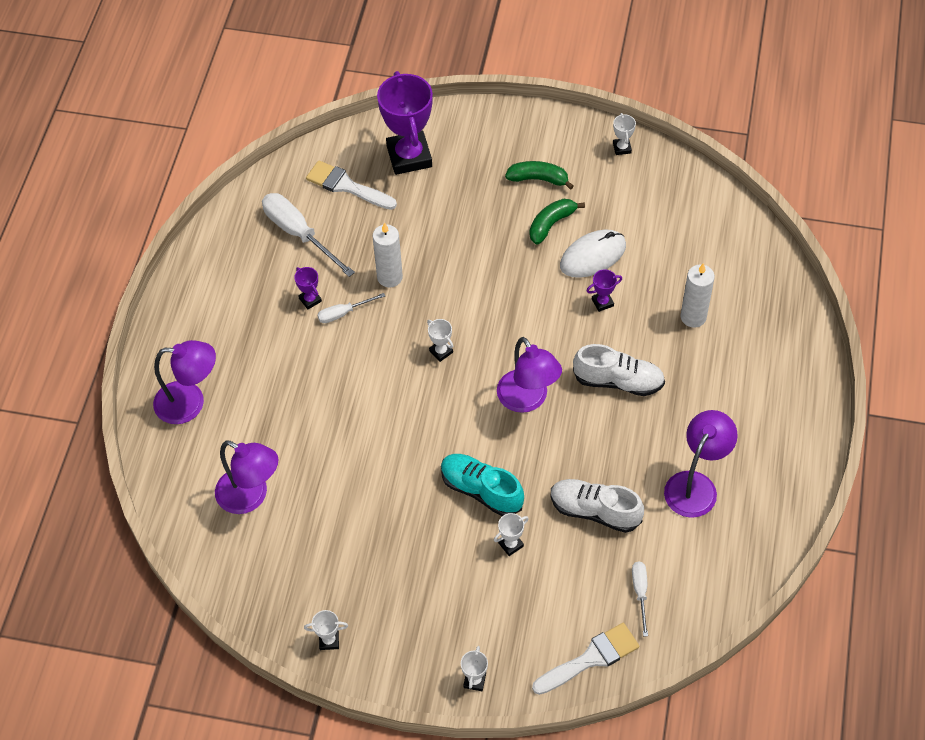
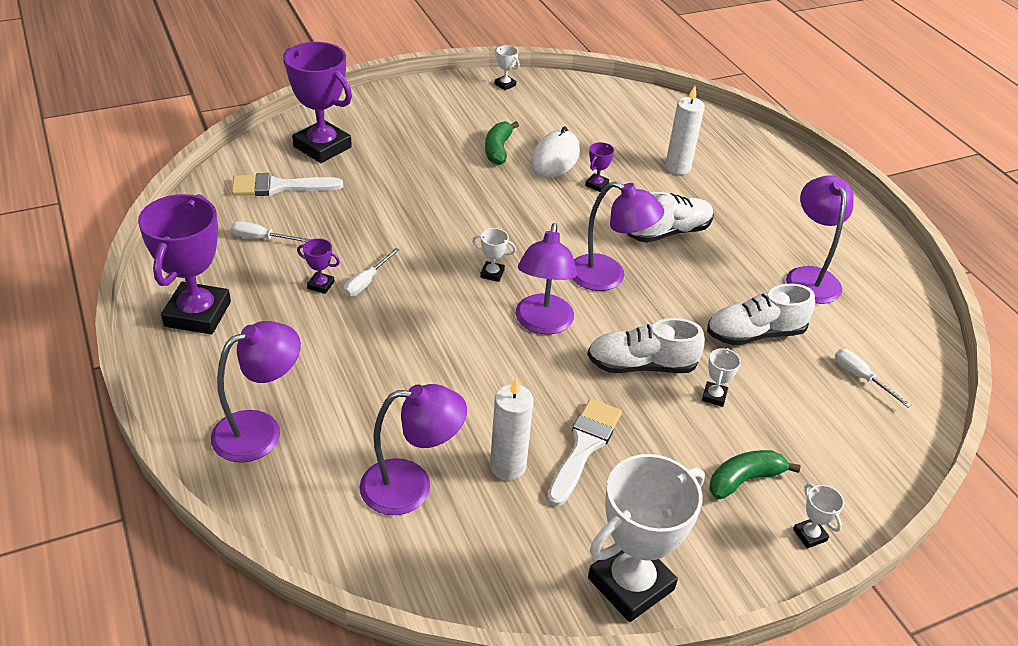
camera: 40 degrees left, 15 degrees down
(212, 284) = (197, 314): none -> purple trophy
(299, 234) = (261, 238): white screwdriver -> white screwdriver, size x0.53
(329, 640) = (630, 584): white trophy -> white trophy, size x2.40
(389, 277) = (387, 237): white candle -> white candle (508, 466)
(440, 416) = (542, 324): none -> purple lamp
(481, 490) = (641, 365): turquoise shoe -> white shoe
(538, 179) = (456, 125): green banana -> green banana (744, 479)
(590, 658) = (884, 454): white brush -> white brush (584, 446)

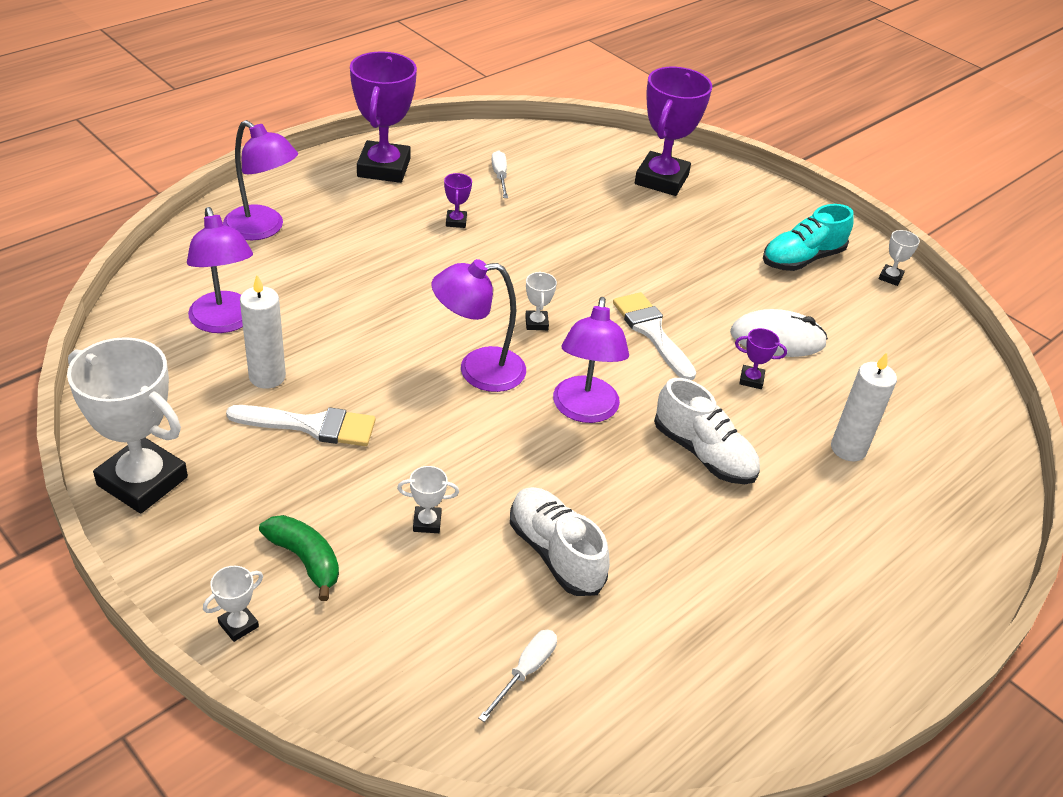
camera: 70 degrees right, 0 degrees up
(197, 314) = (383, 168): purple trophy -> purple trophy turned 75 degrees counterclockwise
(279, 187) = (580, 169): white brush -> white brush (652, 332)
(366, 282) = (475, 246): white screwdriver -> none
(466, 114) = (802, 259): none -> turquoise shoe
(498, 149) = (756, 293): green banana -> none
(641, 365) = (450, 455): white shoe -> none
(809, 277) = (704, 606): purple lamp -> none

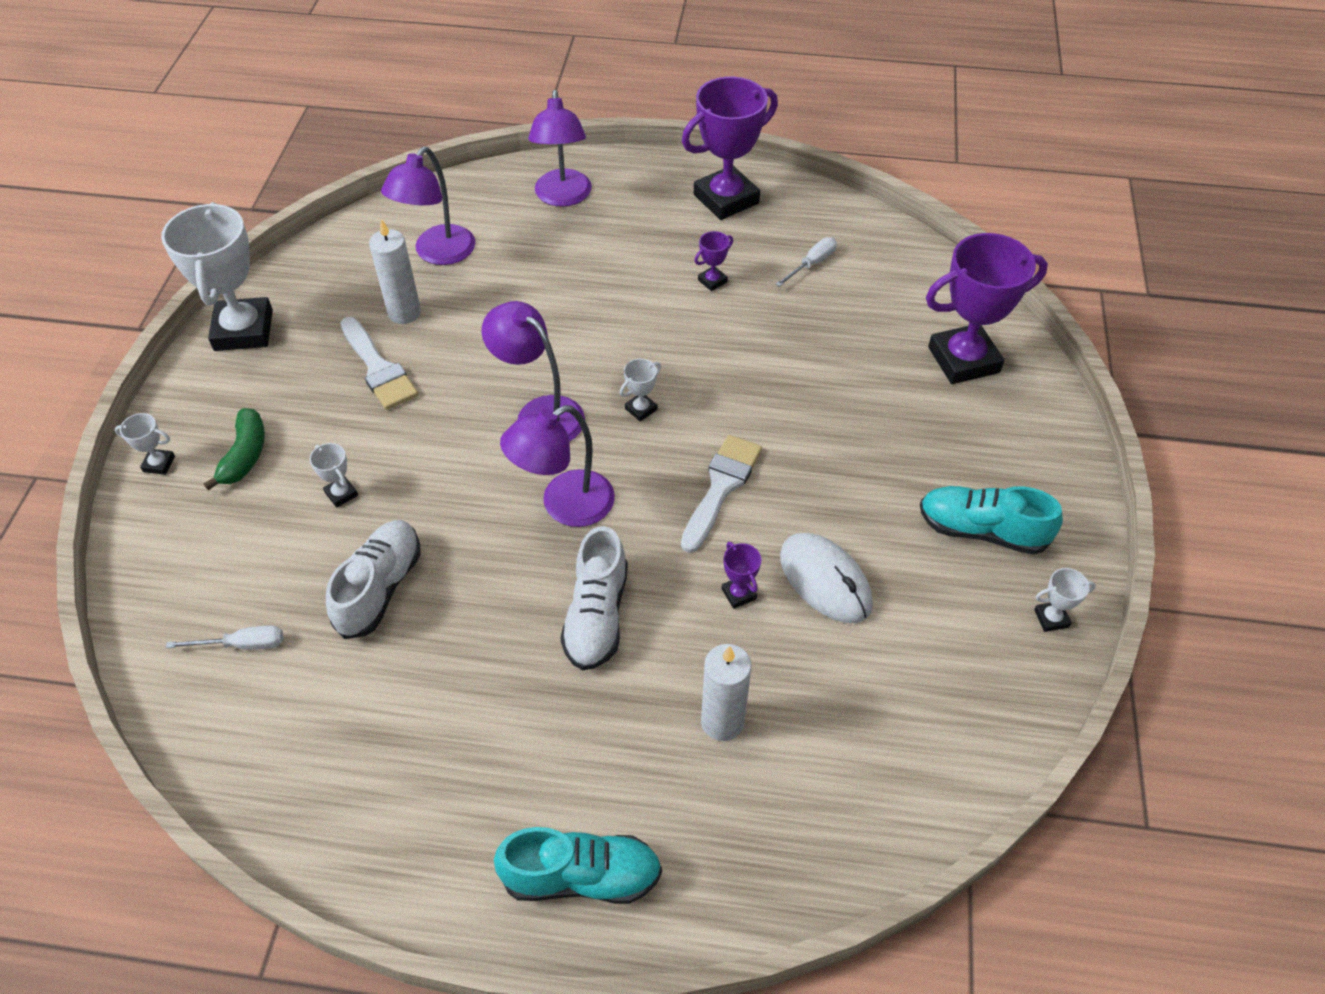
camera: 55 degrees right, 10 degrees up
(917, 587) = (581, 876): none -> turquoise shoe

